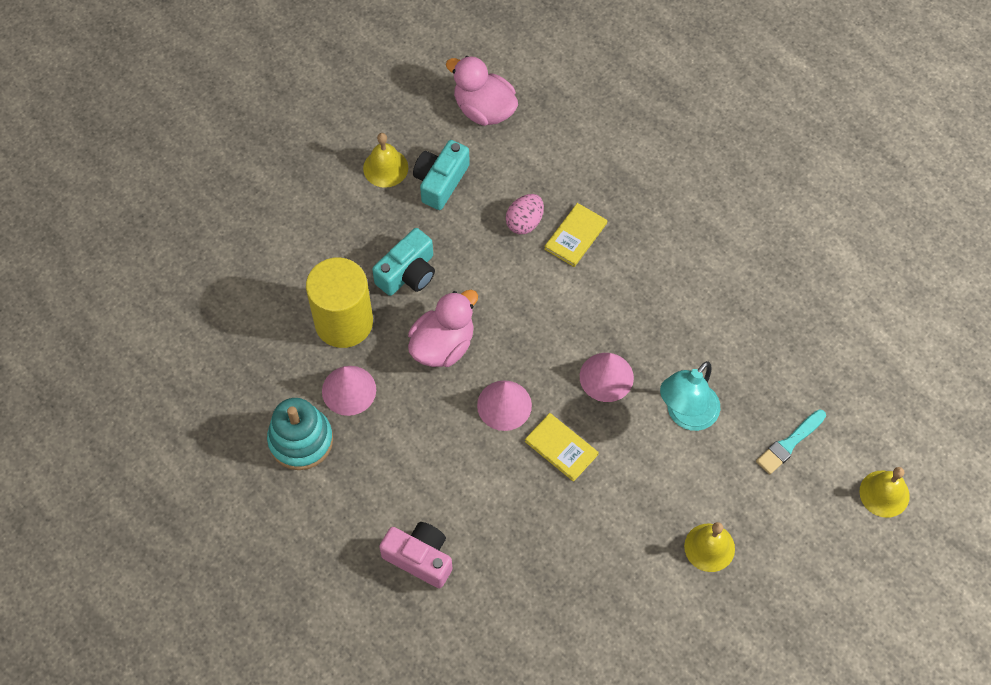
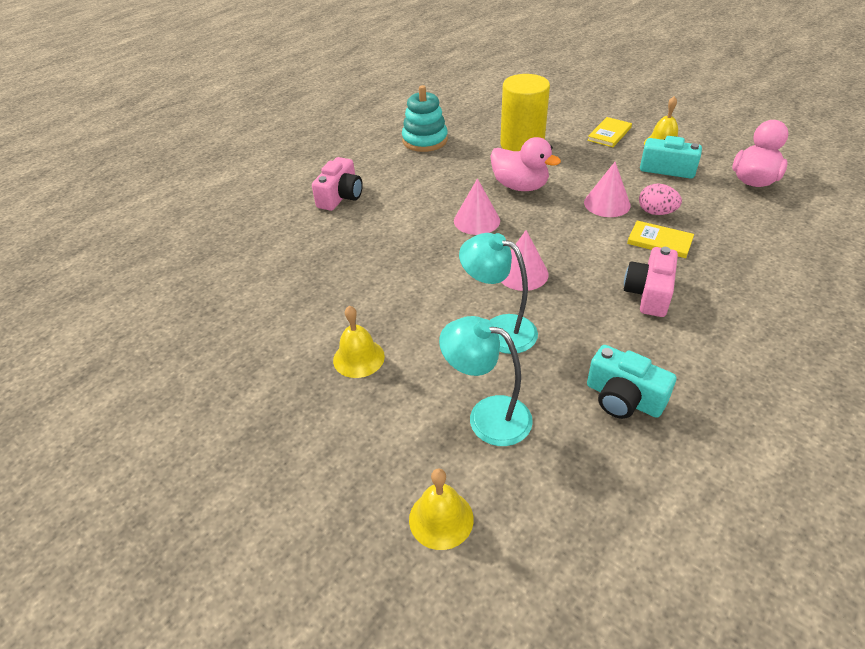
camera: 85 degrees right, 20 degrees down
(349, 390) = (468, 153): pink cone -> pink cone (607, 204)
(408, 273) = (575, 164): turquoise camera -> turquoise camera (623, 398)
(561, 448) = (445, 254): yellow book -> yellow book (609, 134)
(654, 272) = (649, 294): none -> pink camera
(789, 444) = (487, 416): turquoise brush -> turquoise lamp

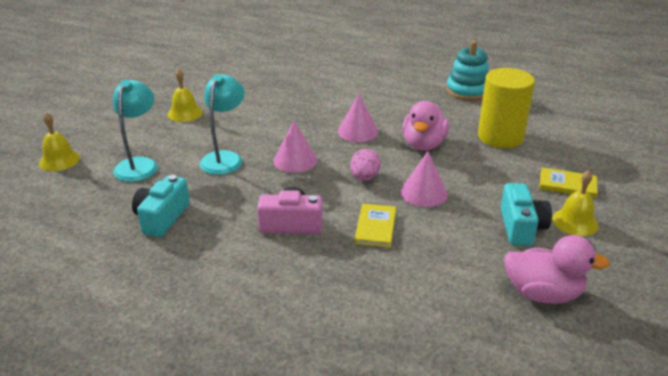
camera: 70 degrees right, 10 degrees down
(340, 197) = (358, 74): pink camera -> none
(656, 212) = (426, 223): pink egg -> pink egg (364, 177)

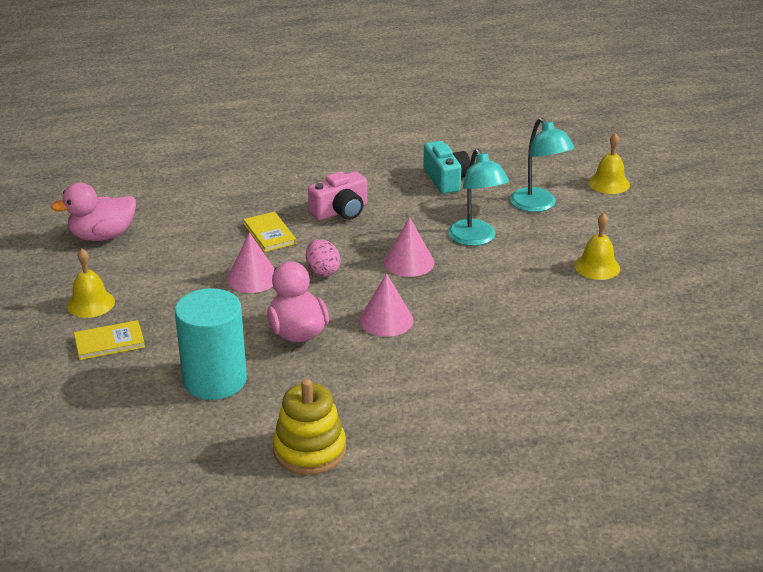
camera: 145 degrees right, 0 degrees up
(467, 91) = (309, 450): turquoise stacking toy -> yellow stacking toy
(500, 137) = (215, 380): yellow cylinder -> turquoise cylinder
(521, 227) = (141, 280): turquoise camera -> none

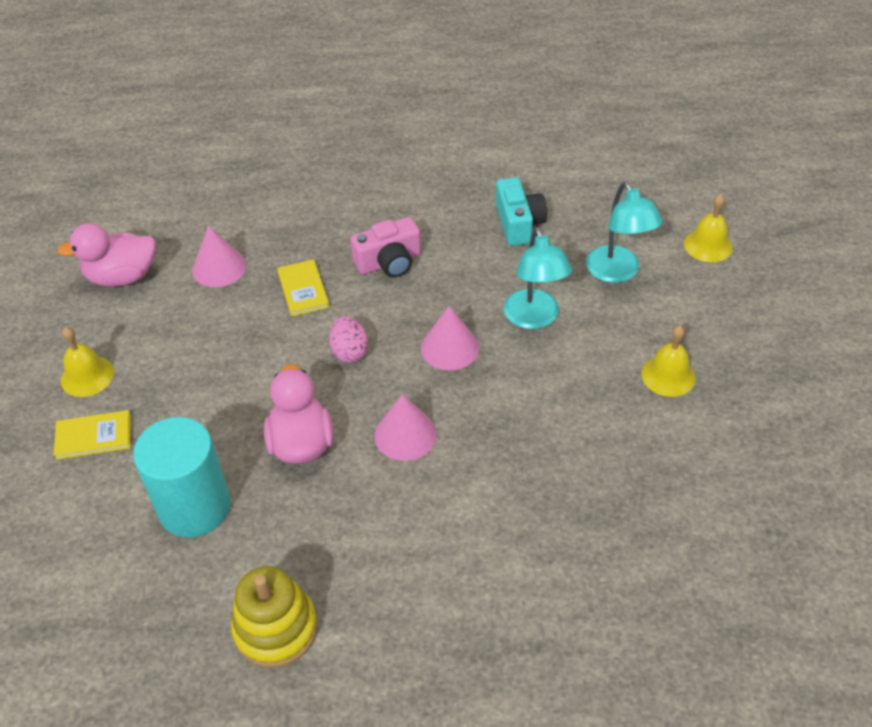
camera: 10 degrees right, 15 degrees up
(252, 278) = (270, 355): pink cone -> pink cone (219, 268)

